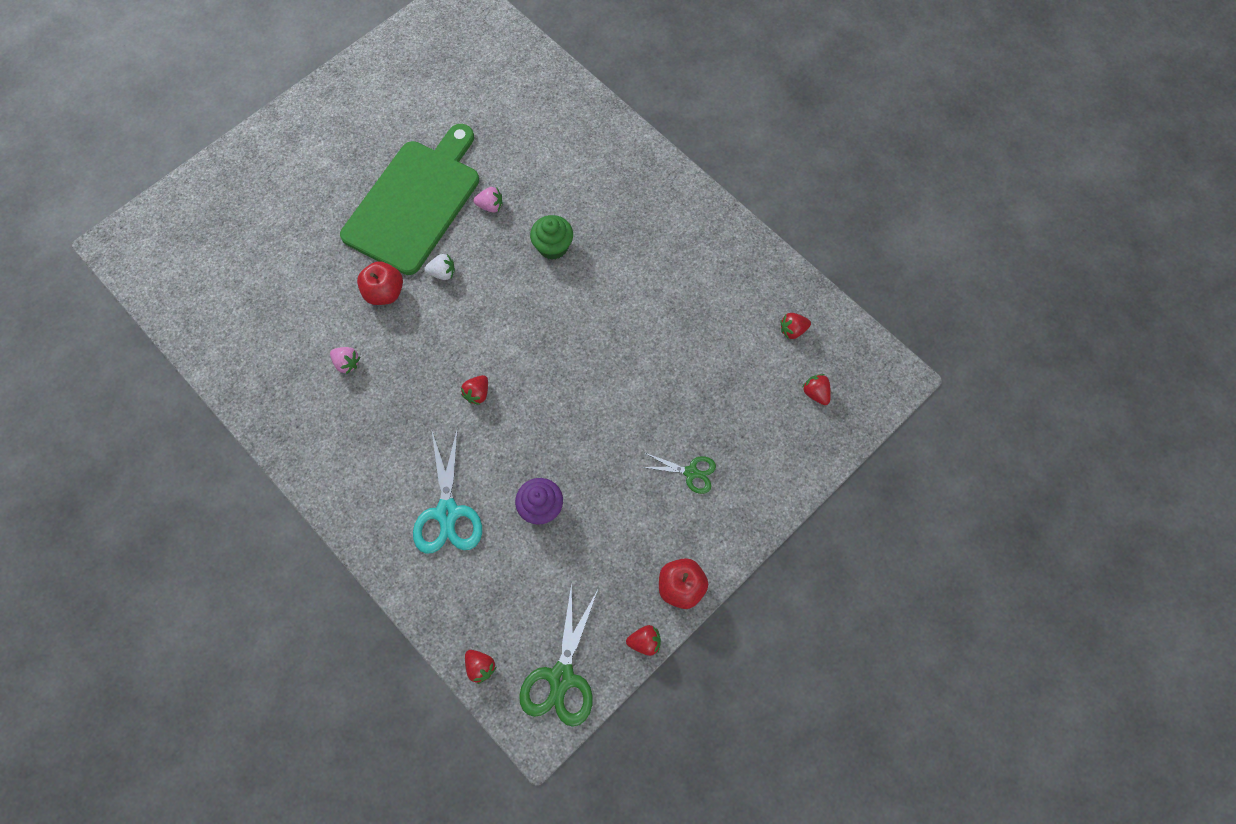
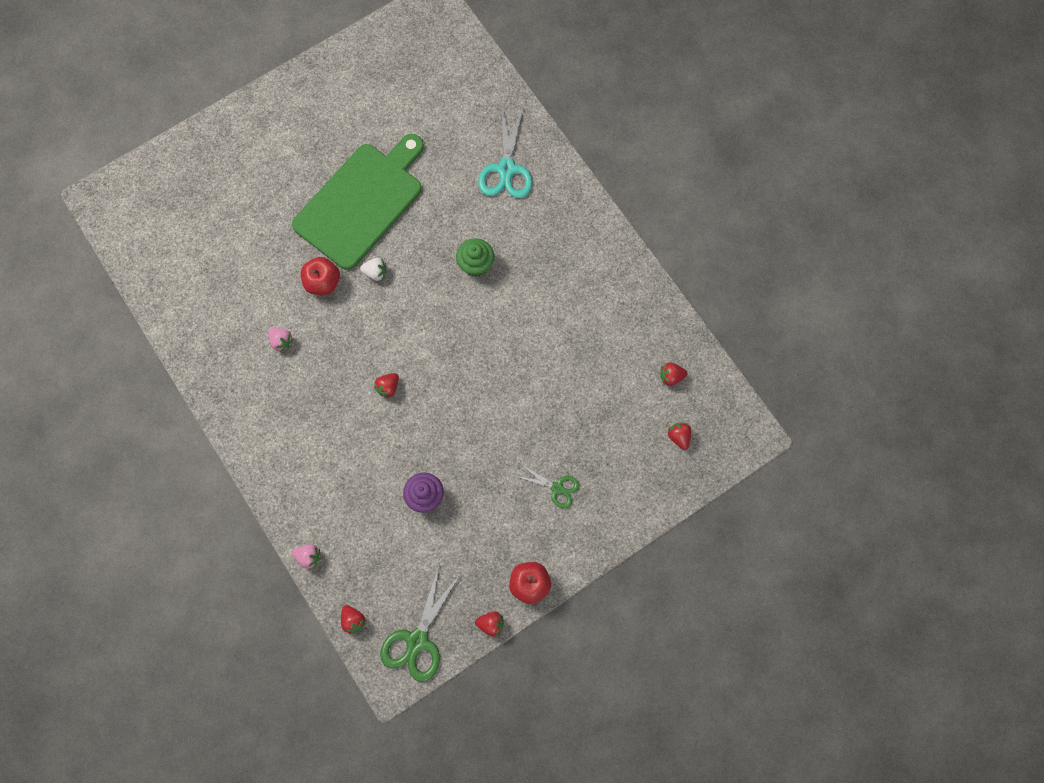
camera: 10 degrees right, 5 degrees up
(447, 512) = (346, 487): turquoise scissors -> turquoise scissors (506, 169)
(490, 206) = (427, 216): pink strawberry -> pink strawberry (308, 556)

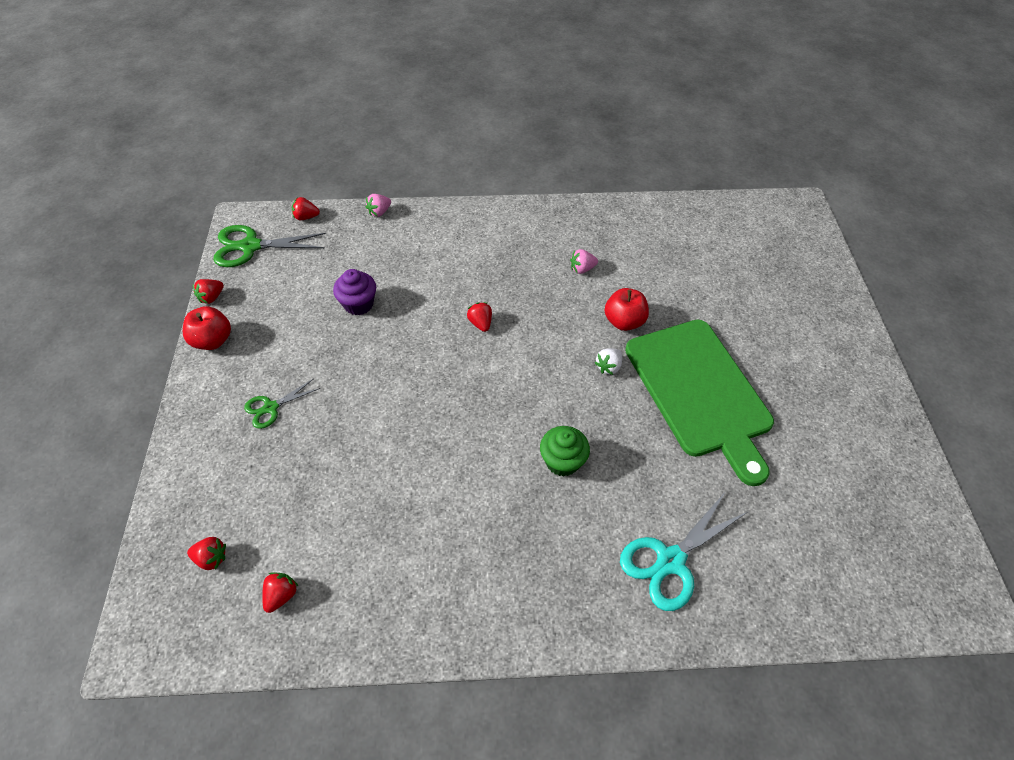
camera: 120 degrees right, 20 degrees down
(417, 640) = (250, 246): green scissors -> green scissors turned 60 degrees counterclockwise
(506, 169) = (670, 561): turquoise scissors -> turquoise scissors turned 75 degrees counterclockwise

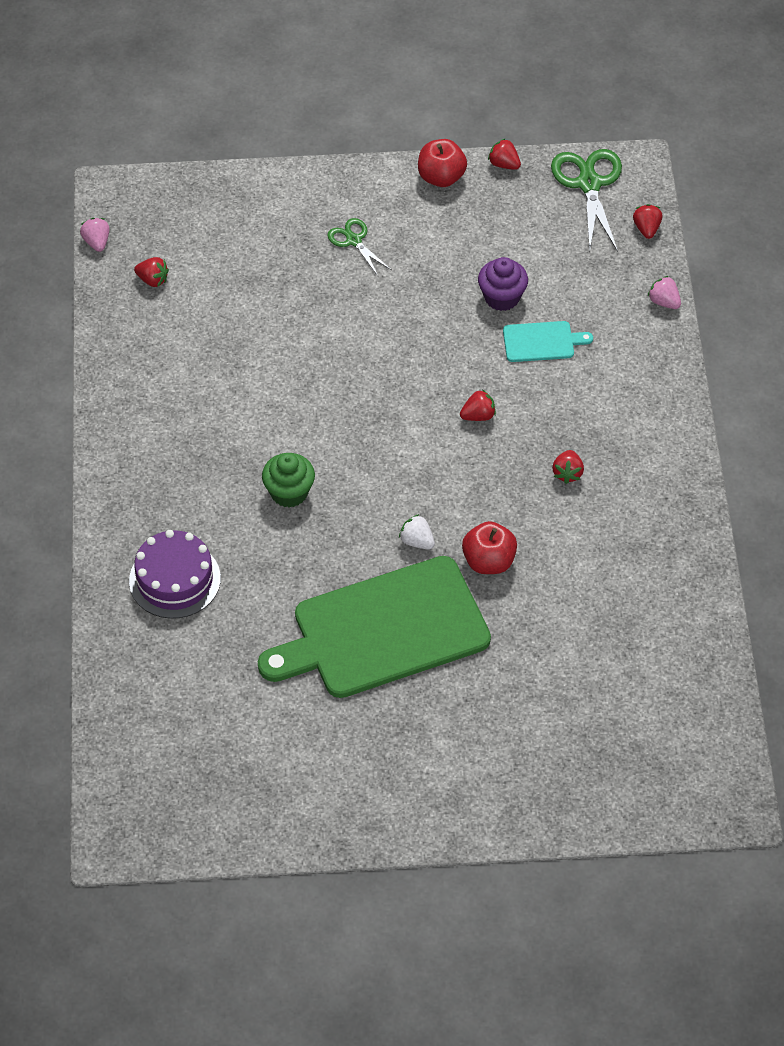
camera: 90 degrees right, 0 degrees up
(211, 558) = (189, 225): red strawberry -> red strawberry (567, 473)
(409, 281) = (541, 342): none -> turquoise cutting board
(582, 269) = (577, 521): pink strawberry -> pink strawberry (97, 242)
(670, 561) = (174, 580): turquoise scissors -> purple cake

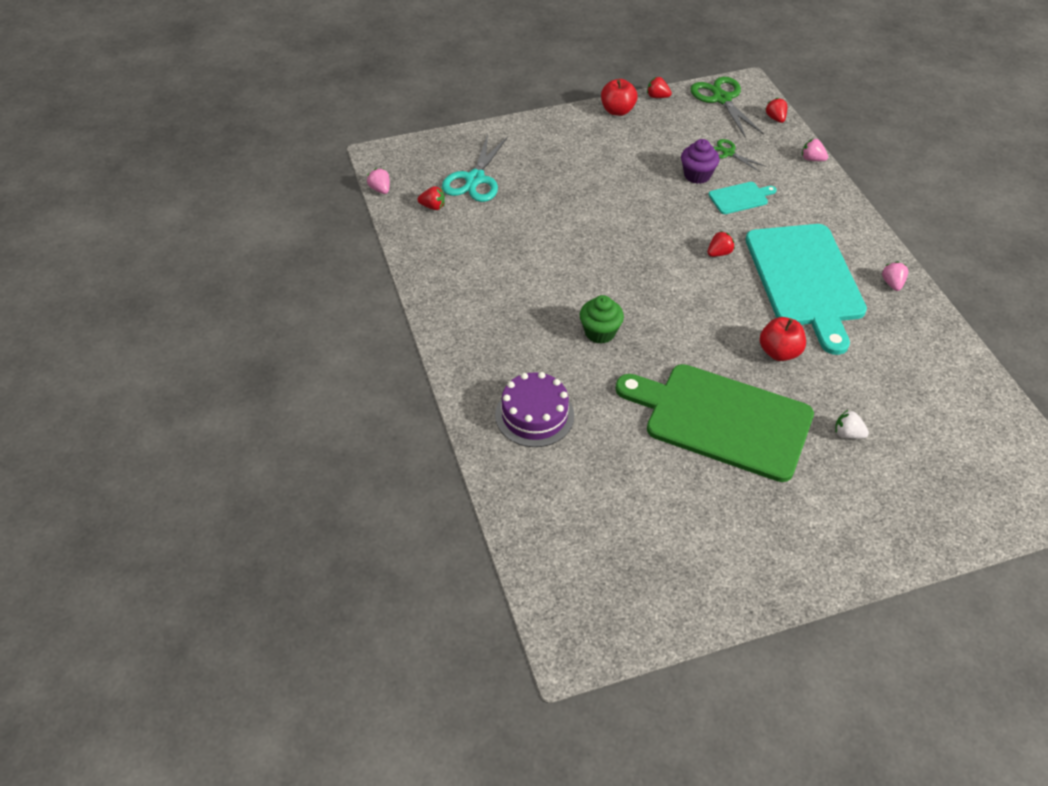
camera: 15 degrees left, 5 degrees down
(218, 249) = (475, 179): none -> turquoise scissors
(354, 240) = (573, 158): green scissors -> green scissors (728, 153)
(383, 630) = (722, 419): green cutting board -> green cutting board turned 60 degrees clockwise
(417, 541) = (716, 348): white strawberry -> white strawberry (847, 434)
(567, 473) = (805, 279): red strawberry -> turquoise cutting board
(673, 501) = (892, 283): none -> pink strawberry

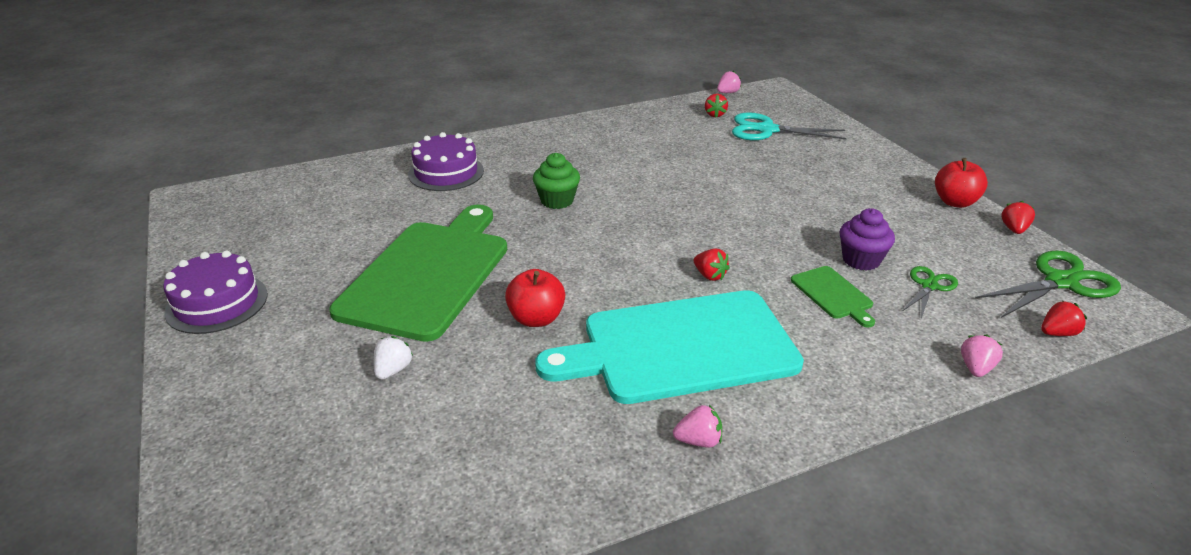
camera: 85 degrees right, 15 degrees down
(740, 198) = (833, 294): turquoise cutting board -> green cutting board
(773, 570) = (217, 303): none -> purple cake

